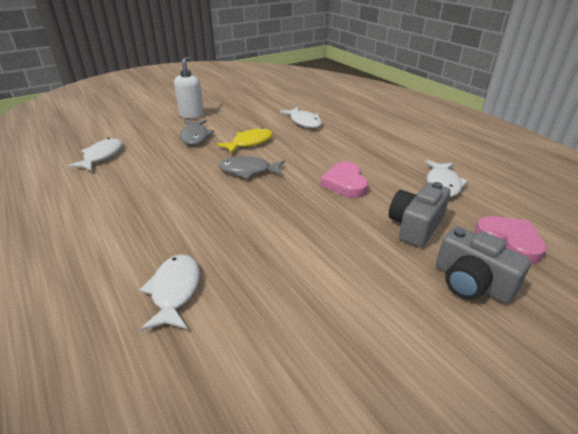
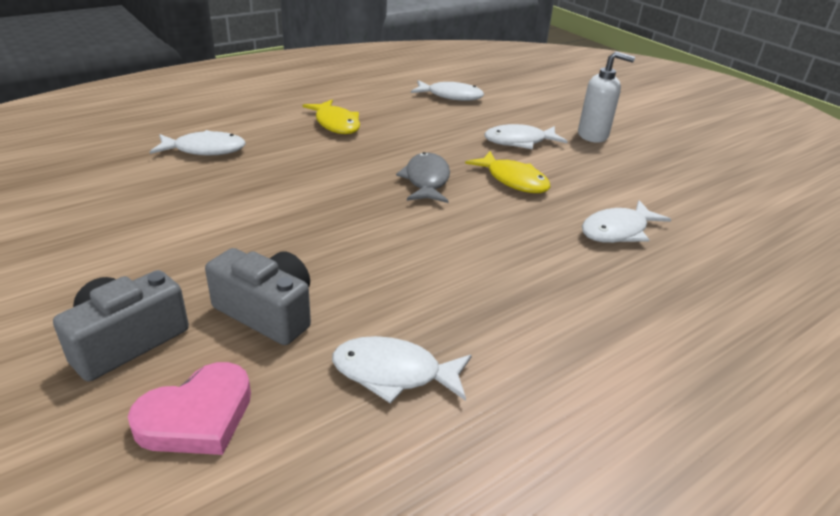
camera: 85 degrees right, 0 degrees up
(138, 211) = (336, 124): none -> yellow fish
(195, 137) = (519, 141): grey fish -> white fish
(345, 183) = (394, 257): pink heart -> none

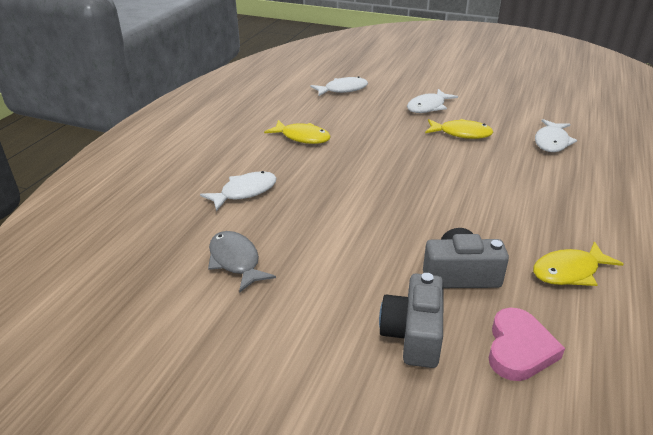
camera: 30 degrees left, 0 degrees up
(394, 373) = (569, 271): white fish -> yellow fish
(426, 180) = (416, 154): grey fish -> grey fish (236, 261)
(593, 135) = (460, 87): white soap dispenser -> none

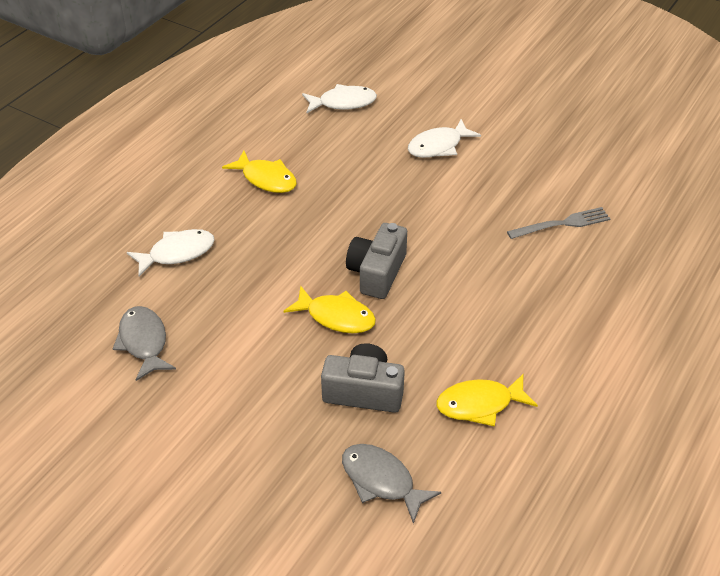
camera: 10 degrees right, 10 degrees up
(413, 334) = (288, 450): grey camera -> grey camera (377, 272)
(461, 133) = (458, 196): yellow fish -> yellow fish (336, 317)
(519, 349) = (381, 481): pink heart -> grey fish
(551, 142) = (563, 223): white fish -> grey fork

